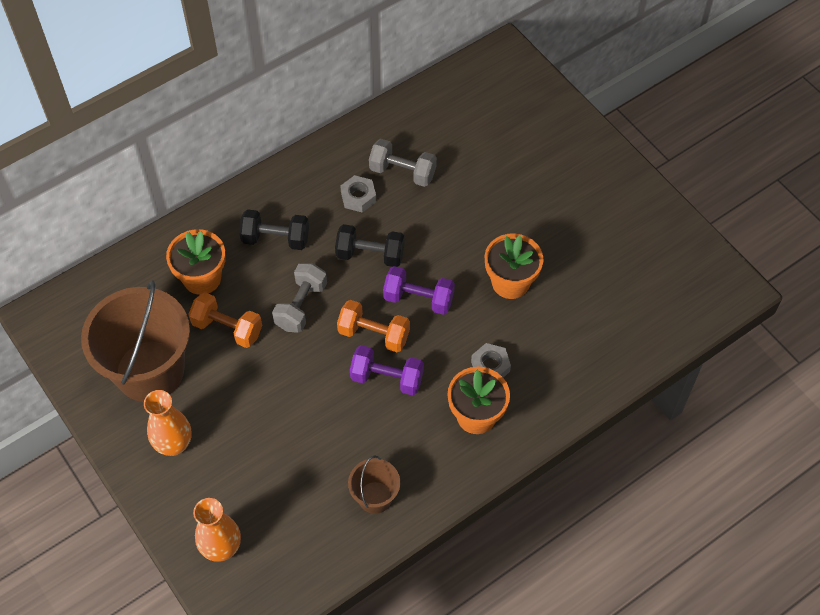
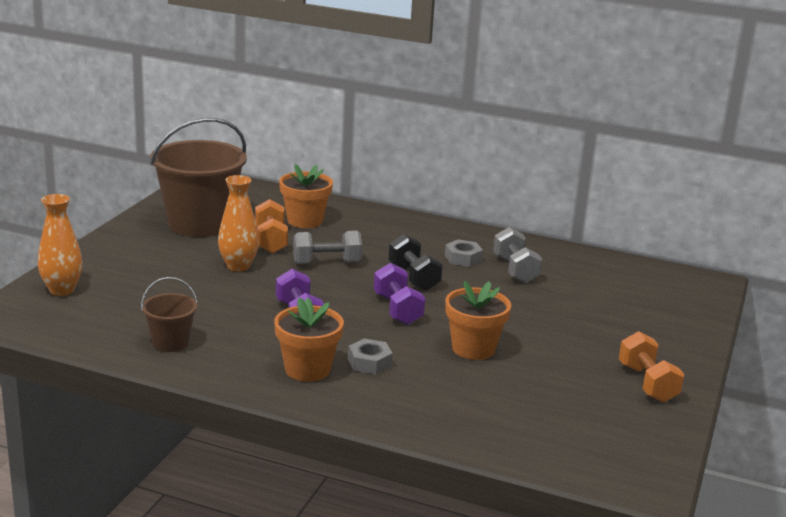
camera: 55 degrees right, 35 degrees down
(174, 445) = (142, 248): orange vase -> orange vase (238, 266)
(275, 239) = (377, 237): black dumbbell -> none
(374, 334) = (336, 299): orange dumbbell -> orange dumbbell (647, 383)

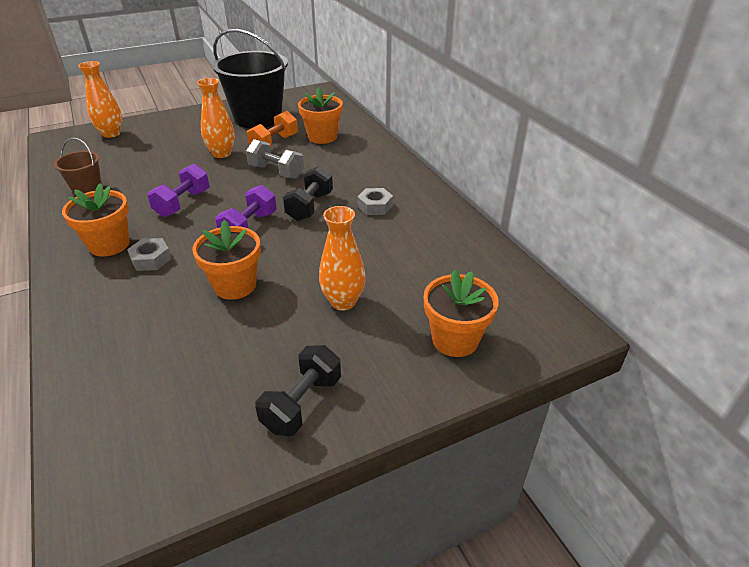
camera: 45 degrees right, 15 degrees up
(199, 224) = (258, 118): brown bucket -> black bucket
(515, 270) = (398, 233): grey dumbbell -> none
(564, 325) = (343, 302): none -> orange vase
(647, 383) = (302, 403): orange dumbbell -> black dumbbell
(664, 314) = (455, 339): none -> orange flower pot

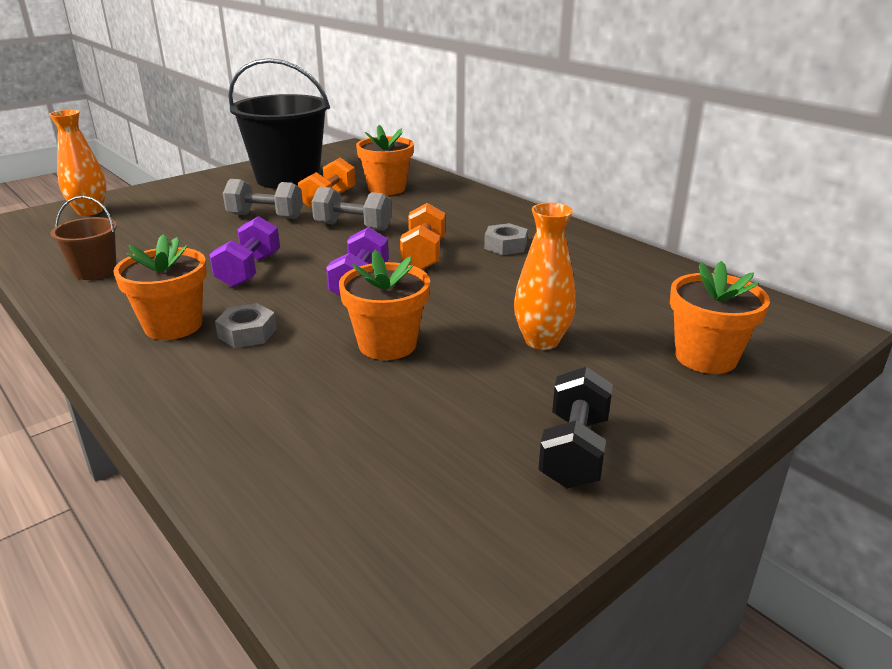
camera: 15 degrees left, 10 degrees down
(222, 154) = (265, 216): orange vase -> grey dumbbell
(310, 206) = (424, 255): black dumbbell -> orange dumbbell

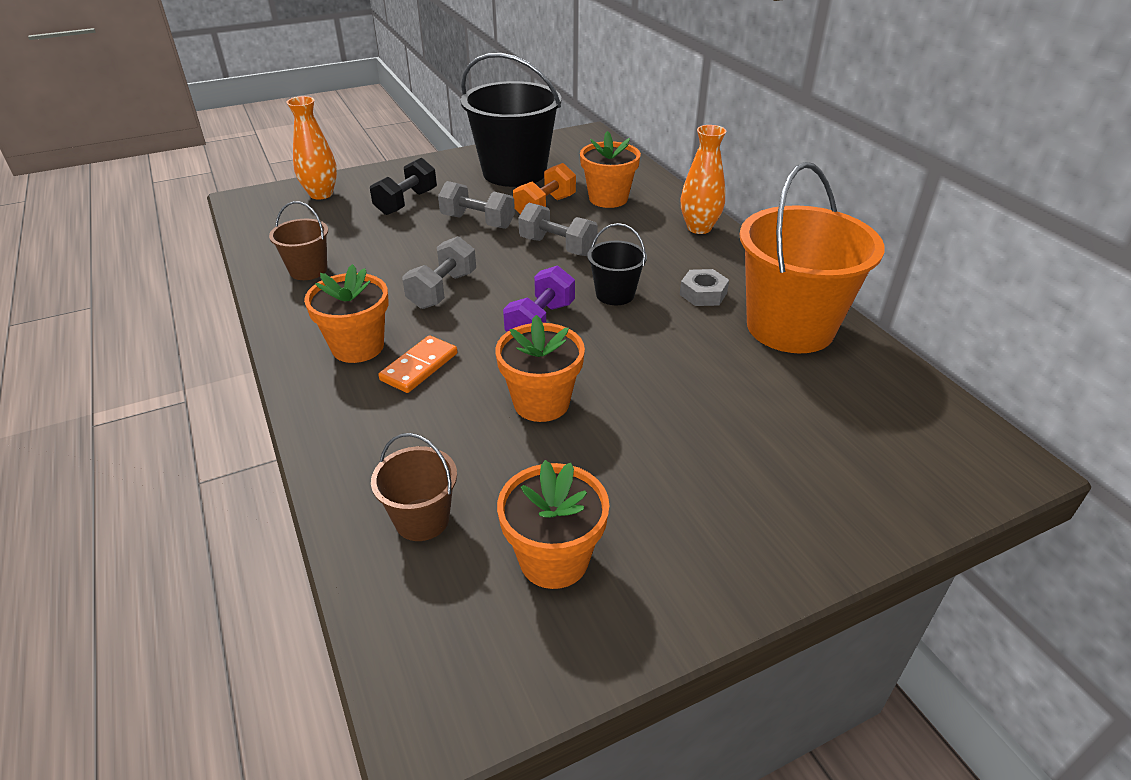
camera: 15 degrees right, 10 degrees up
(247, 333) = (419, 367): grey nut -> orange domino
(249, 271) = (442, 290): purple dumbbell -> grey dumbbell
(299, 459) = (422, 519): none -> brown bucket
(424, 255) = (615, 294): orange dumbbell -> black bucket
(541, 341) = (692, 425): orange vase -> orange vase (699, 228)
(574, 451) = (672, 563): black dumbbell -> black dumbbell (406, 202)
(594, 260) = (790, 327): none -> orange bucket
(705, 357) = (856, 476): orange flower pot -> orange flower pot (554, 559)

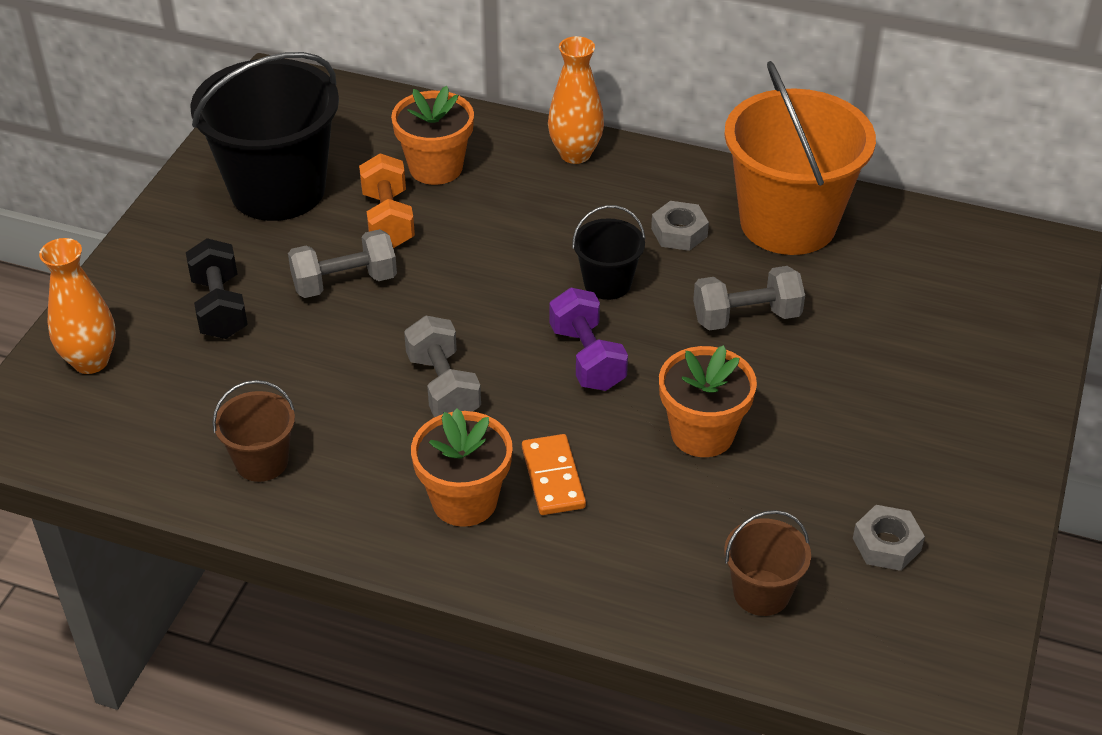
camera: 45 degrees left, 5 degrees up
(554, 559) = (886, 544): orange flower pot -> grey nut
(557, 246) = (475, 262): grey dumbbell -> grey dumbbell (746, 317)

